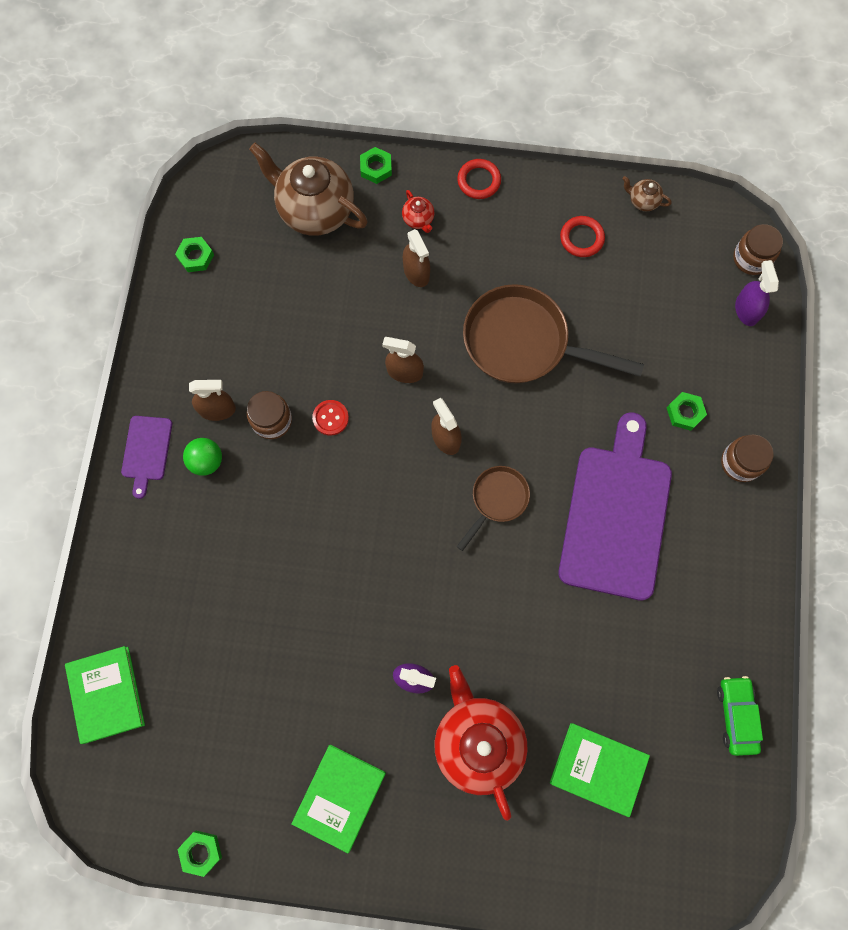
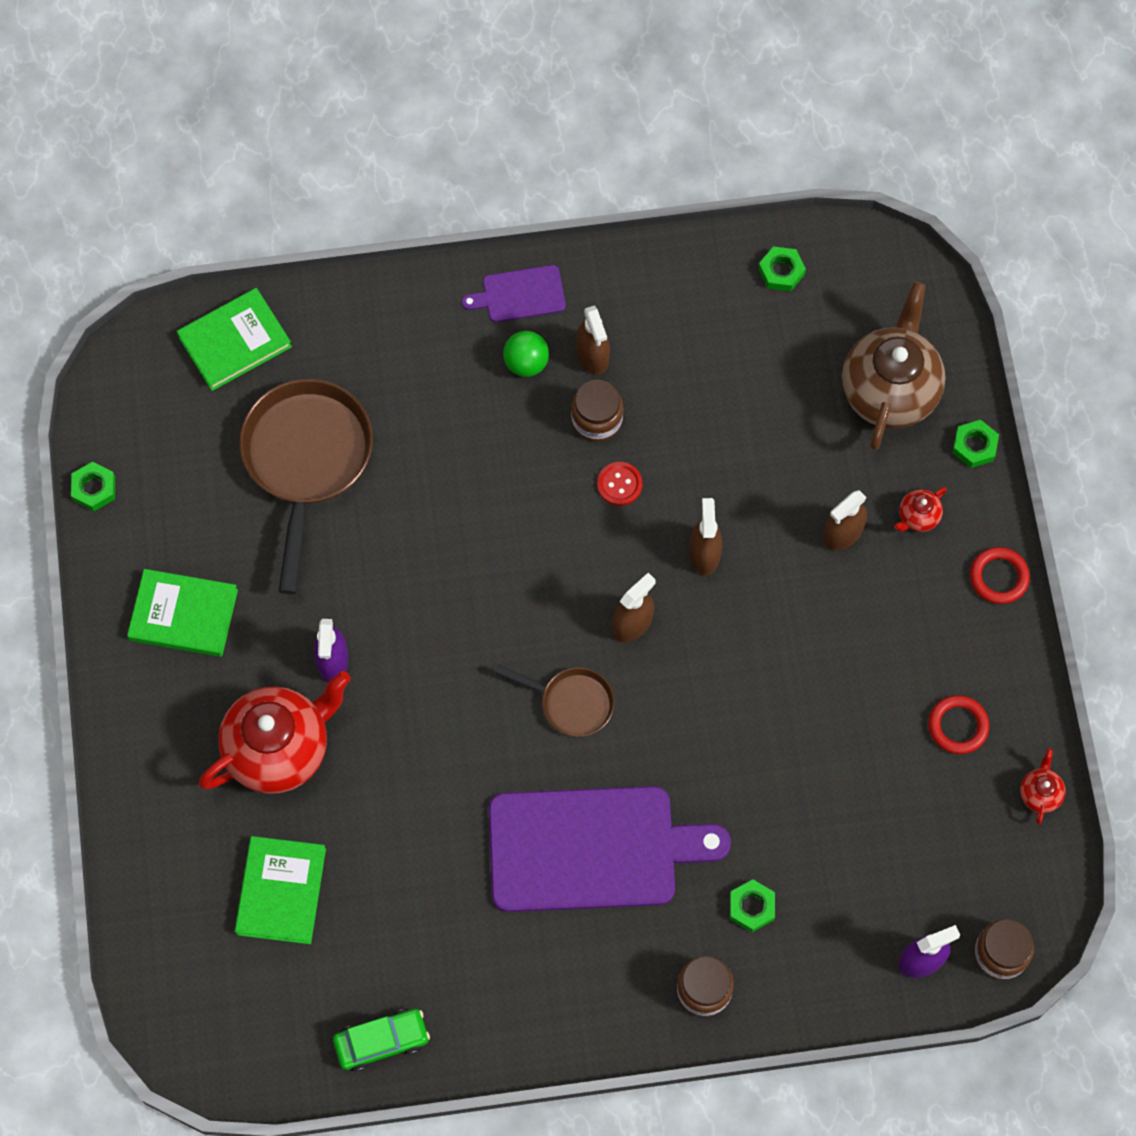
camera: 75 degrees right, 5 degrees down
(523, 343) = (786, 686): brown pan -> brown pan (306, 461)
(642, 201) = (1040, 793): brown teapot -> red teapot

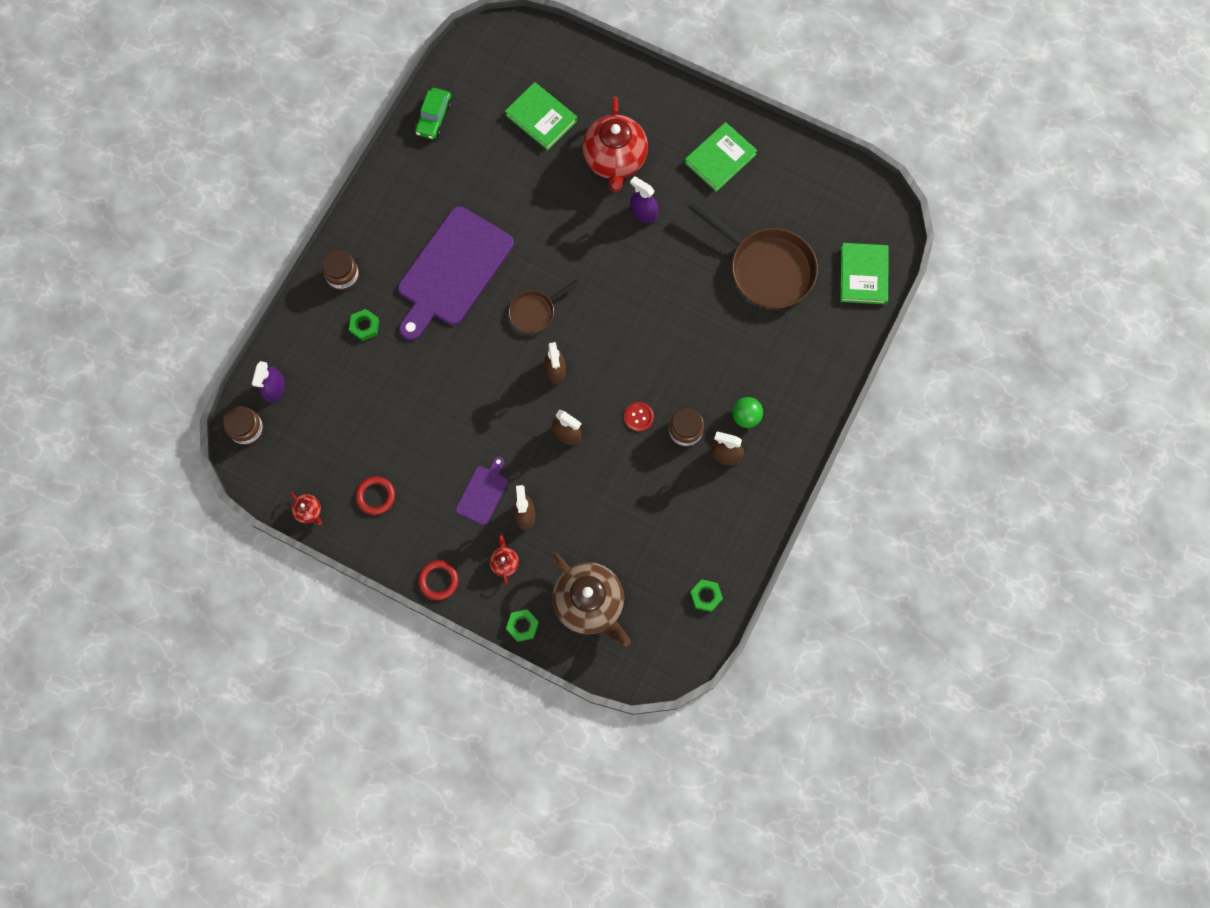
camera: 125 degrees right, 5 degrees up
(94, 489) = (822, 157): green nut -> none
(519, 294) = (791, 440): purple cutting board -> purple cutting board (483, 493)

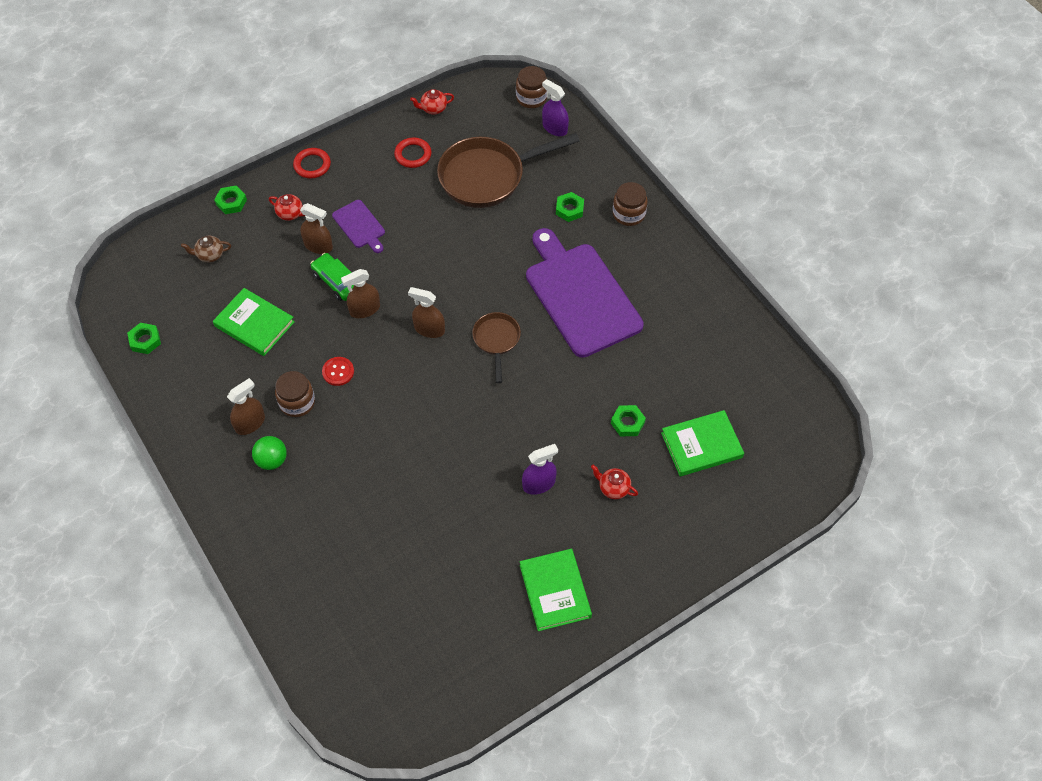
camera: 120 degrees right, 15 degrees down
(434, 118) = (754, 353): green car -> green car (337, 282)
(553, 177) = (627, 423): none -> green nut
(590, 603) = (210, 255): brown teapot -> brown teapot, size x0.42
(615, 160) = (613, 488): red teapot -> red teapot, size x0.42
(766, 268) = (405, 565): brown pan -> brown pan (488, 176)
(863, 275) = (332, 658): green book -> green book (254, 324)

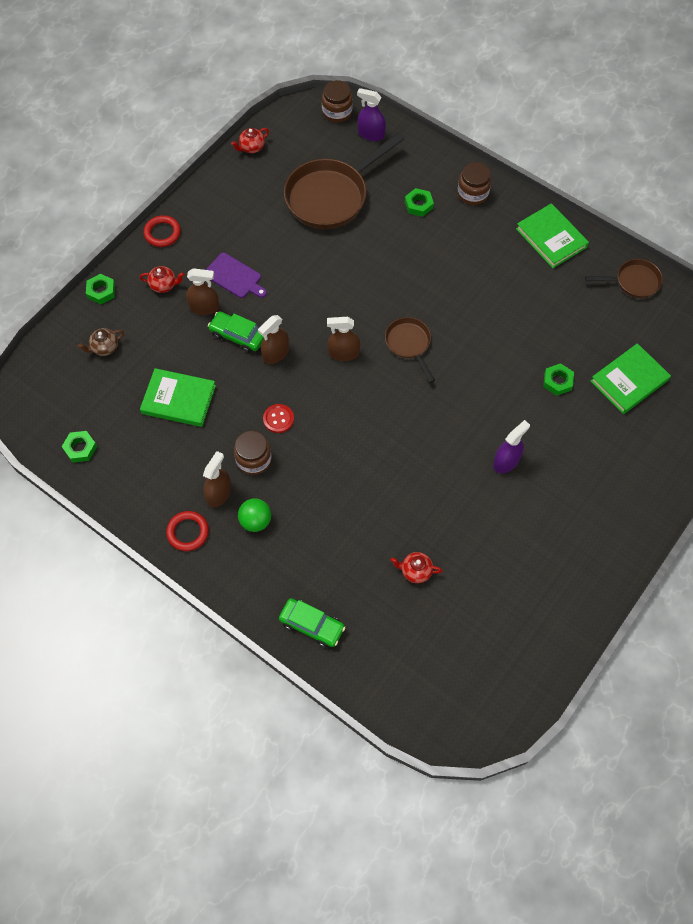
camera: 20 degrees left, 5 degrees up
(278, 576) = (312, 625): none -> green car
(413, 155) = (253, 196): red ring -> red ring (188, 532)
(555, 591) = (564, 552): green book -> green book (551, 238)
(580, 295) = (464, 280): purple cutting board -> none
(613, 488) = (572, 443): red teapot -> red teapot (415, 571)
(752, 349) = (633, 282): none -> brown pan

